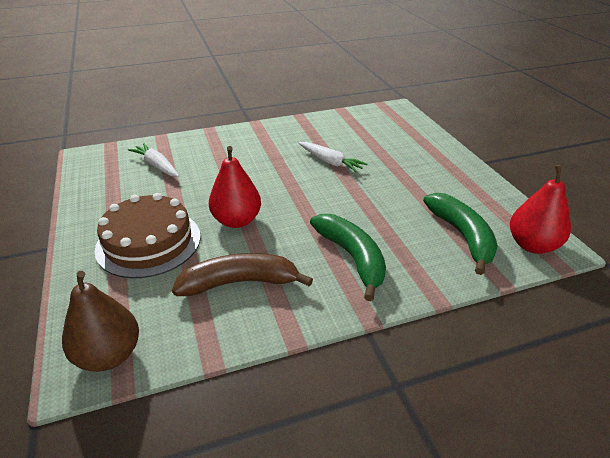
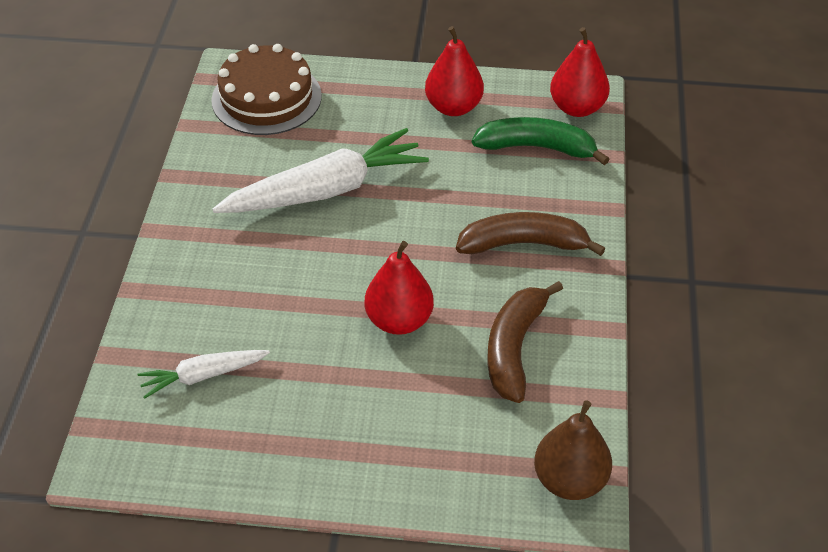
camera: 65 degrees left, 10 degrees up
(148, 242) = (393, 417): brown cake -> brown cake (266, 98)
(330, 162) = (325, 190): white carrot -> white carrot, size x1.91
(352, 257) = (523, 244): green banana -> brown banana
(458, 187) = (453, 107): none -> red pear

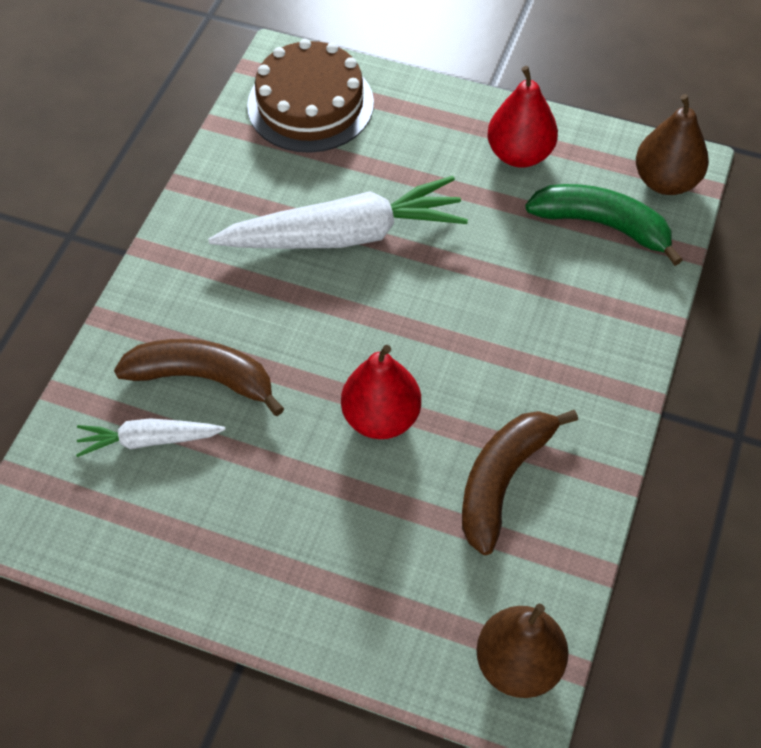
camera: 15 degrees right, 10 degrees up
(523, 244) = (551, 348): brown banana -> brown banana (203, 378)
(577, 108) = (665, 181): red pear -> brown pear

